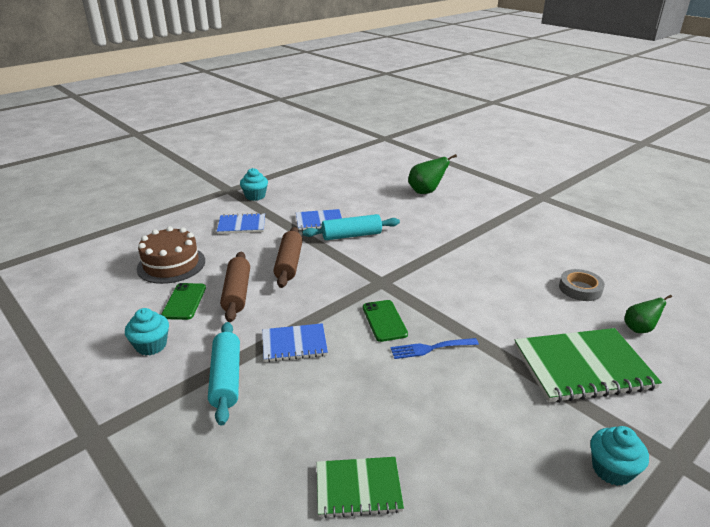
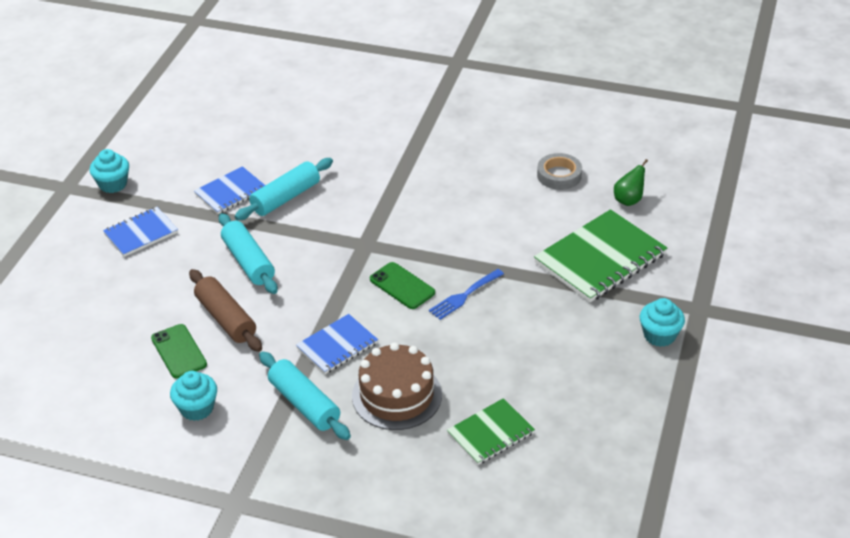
camera: 30 degrees left, 10 degrees up
(171, 264) = (113, 317): brown cake -> brown cake (397, 395)
(289, 264) = (248, 262): brown rolling pin -> turquoise rolling pin
(426, 192) = (322, 100): green pear -> none

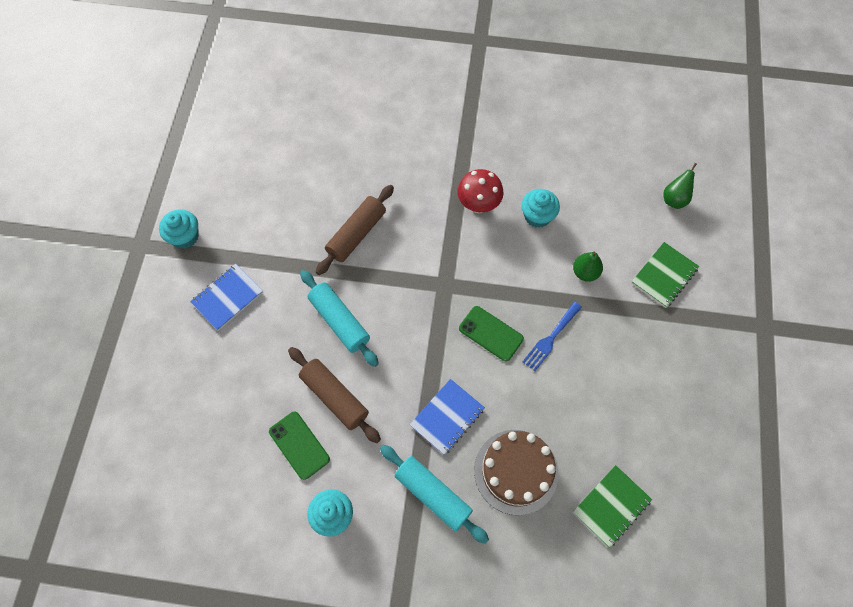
camera: 10 degrees left, 25 degrees up
(230, 192) = (302, 233): blue notebook -> none
(286, 198) = (356, 234): turquoise rolling pin -> brown rolling pin
(418, 187) = (478, 205): none -> red mushroom
(516, 248) = (585, 272): none -> green pear
(559, 175) = (605, 175): grey tape -> none
(600, 258) = (664, 275): green notebook -> green notebook, size x0.58
(659, 335) = (736, 364): turquoise cupcake -> turquoise cupcake (537, 216)

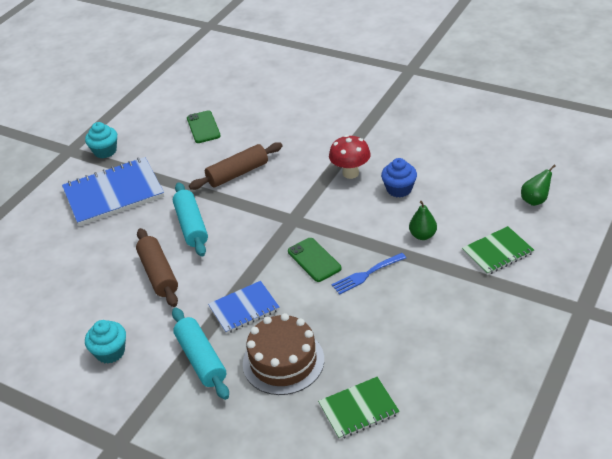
camera: 25 degrees right, 25 degrees down
(227, 298) = (114, 194): blue notebook -> blue notebook, size x1.74
(299, 445) = (112, 299): green phone -> green phone (203, 127)
(537, 216) = (399, 189): turquoise cupcake -> blue cupcake

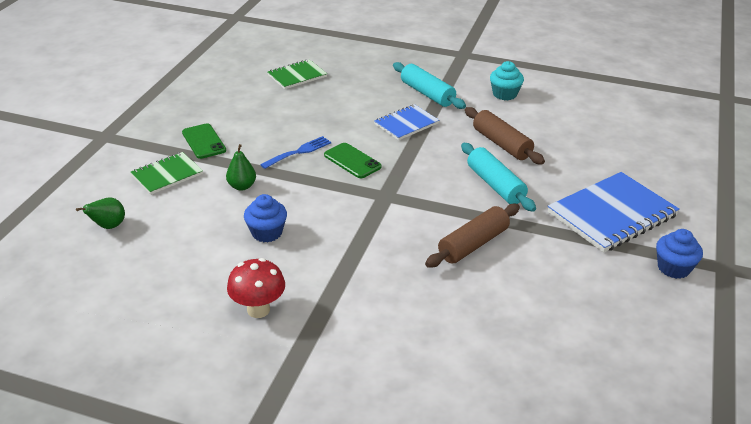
camera: 165 degrees right, 5 degrees down
(105, 151) = (673, 268): turquoise cupcake -> blue cupcake
(203, 127) = (560, 311): green phone -> green phone (203, 141)
(283, 361) = (360, 96): brown cake -> none
(350, 173) = (328, 250): red mushroom -> red mushroom (258, 310)

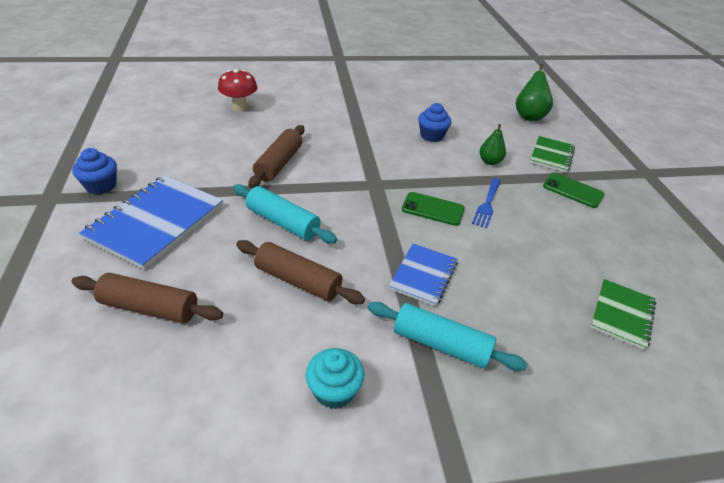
camera: 150 degrees right, 5 degrees up
(108, 226) = (529, 116): green pear -> green pear, size x1.55
(258, 310) = (388, 99): red mushroom -> red mushroom (240, 107)
(614, 156) = (149, 307): none -> brown rolling pin

